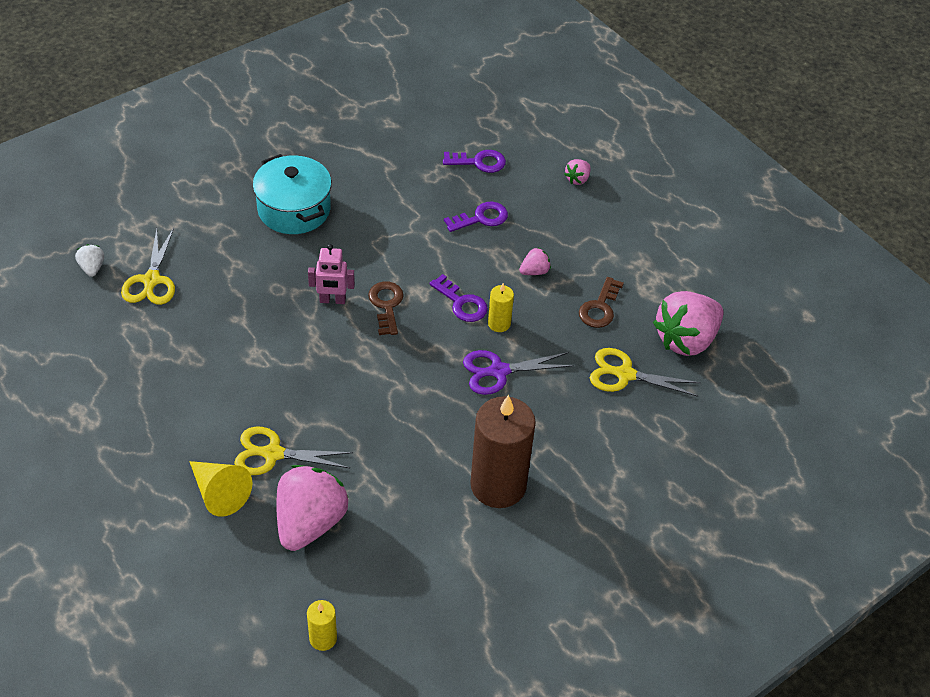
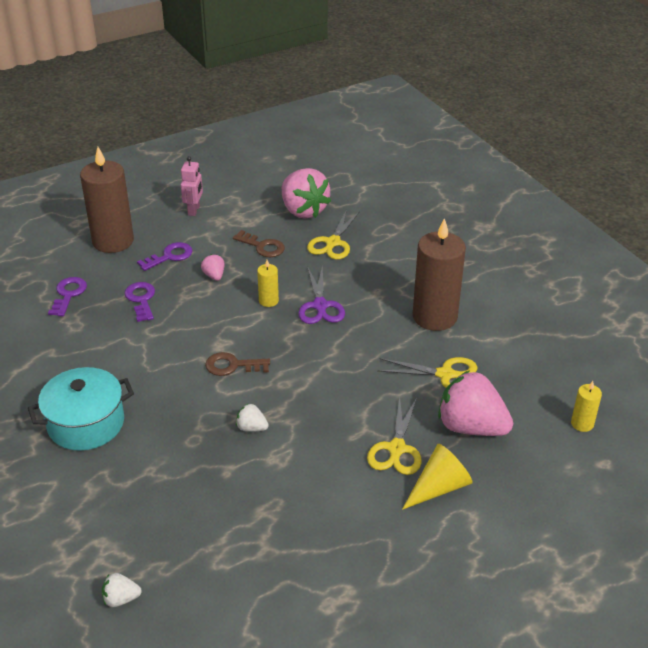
camera: 80 degrees left, 10 degrees down
(151, 281) = (156, 542): yellow scissors -> yellow scissors (446, 374)
(296, 331) = (251, 428): none -> white strawberry
(332, 300) = (218, 401): pink robot -> pink robot (194, 210)
(462, 303) = (241, 320): purple key -> purple key (170, 256)
(577, 179) = (113, 241): pink strawberry -> brown candle

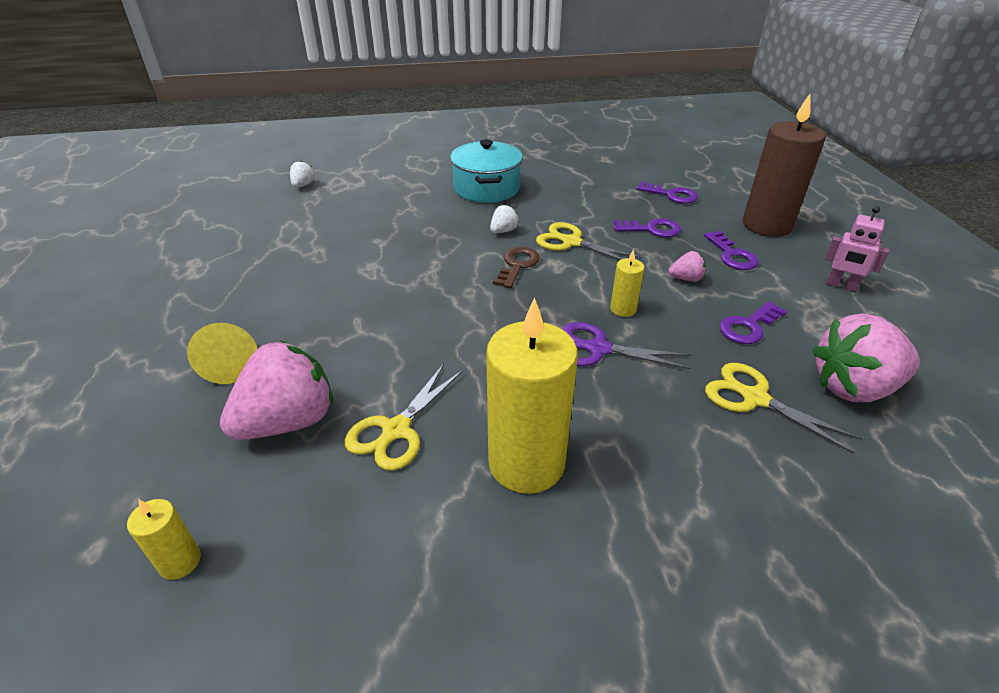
camera: 110 degrees right, 0 degrees up
(251, 428) = (420, 261): white strawberry -> white strawberry (503, 231)
(262, 246) = (748, 326): brown key -> purple key
(396, 449) = (312, 346): yellow scissors -> yellow scissors (571, 242)
(434, 317) = (526, 463): brown candle -> yellow candle

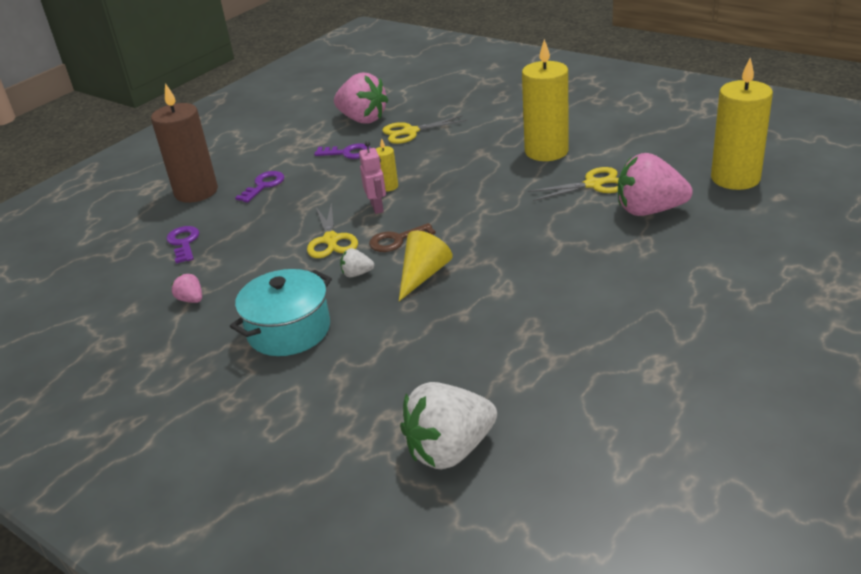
camera: 130 degrees left, 5 degrees down
(180, 561) = (735, 178): yellow candle -> yellow candle, size x2.22
(233, 361) = (663, 258): yellow cone -> yellow cone (423, 275)
(303, 185) = (450, 450): white strawberry -> white strawberry, size x2.26
(597, 349) = (439, 175): purple scissors -> none
(652, 229) = (263, 223): purple key -> none
(686, 279) = (320, 185): pink strawberry -> pink strawberry (191, 300)
(754, 398) = (410, 132): yellow scissors -> yellow scissors turned 75 degrees clockwise
(841, 286) = (258, 148): pink robot -> pink robot (377, 207)

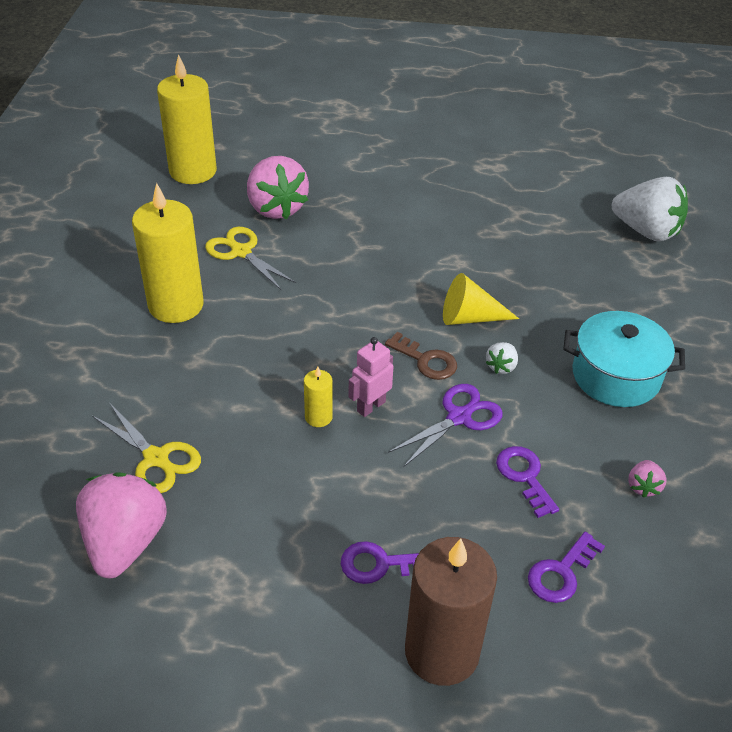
camera: 125 degrees left, 10 degrees up
(331, 240) = (459, 417): yellow scissors -> purple scissors
(347, 153) = (245, 506): purple key -> purple key (524, 476)
(357, 274) = (501, 366): white strawberry -> white strawberry turned 60 degrees clockwise

